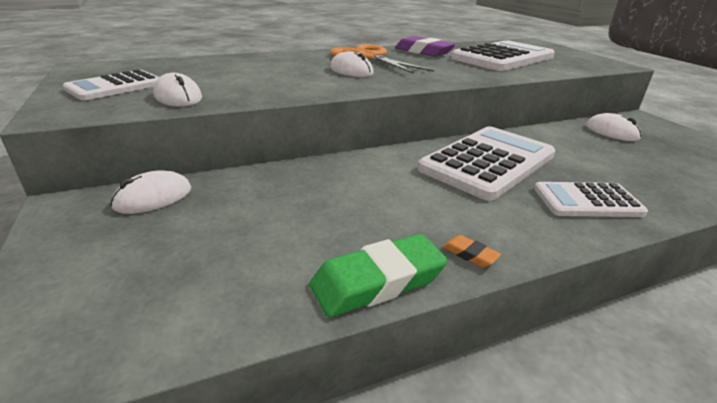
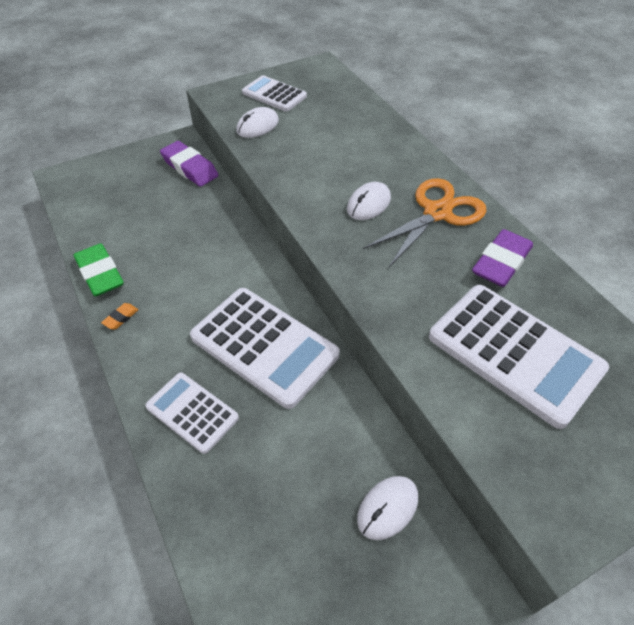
camera: 85 degrees right, 20 degrees up
(153, 197) = (190, 168): white mouse -> purple eraser
(587, 201) = (192, 412): white calculator -> white calculator turned 45 degrees counterclockwise

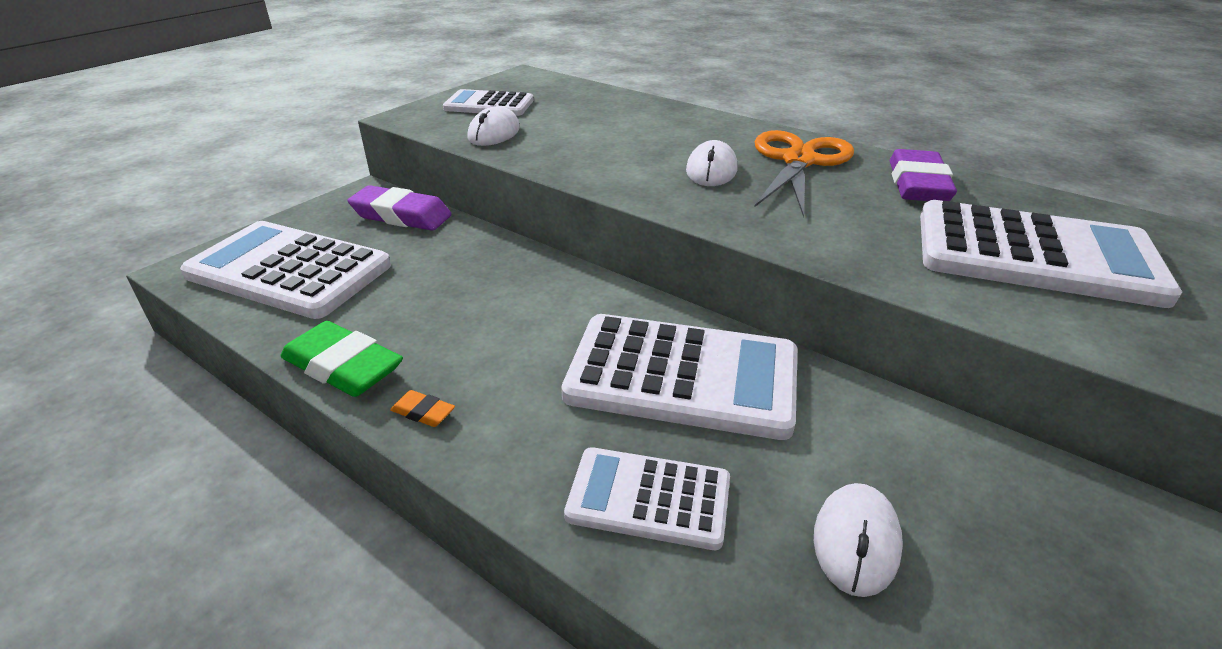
camera: 25 degrees left, 15 degrees down
(108, 194) = (288, 271): none -> white calculator
(121, 318) = (423, 412): orange eraser -> orange eraser turned 75 degrees counterclockwise
(387, 508) = (1040, 509): white mouse -> white mouse (856, 542)

